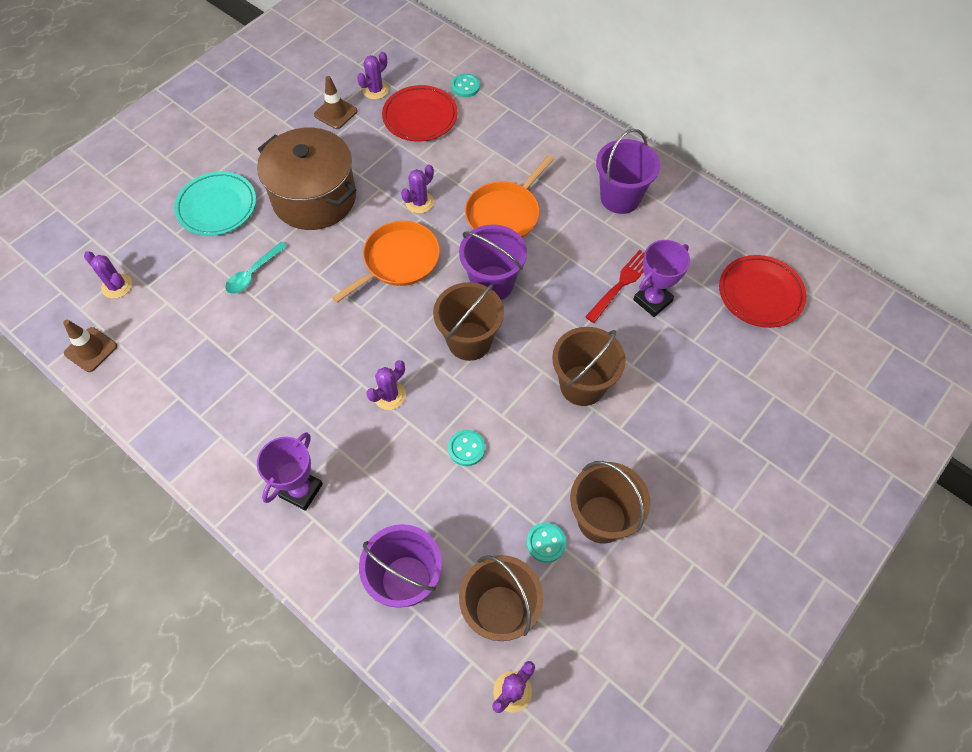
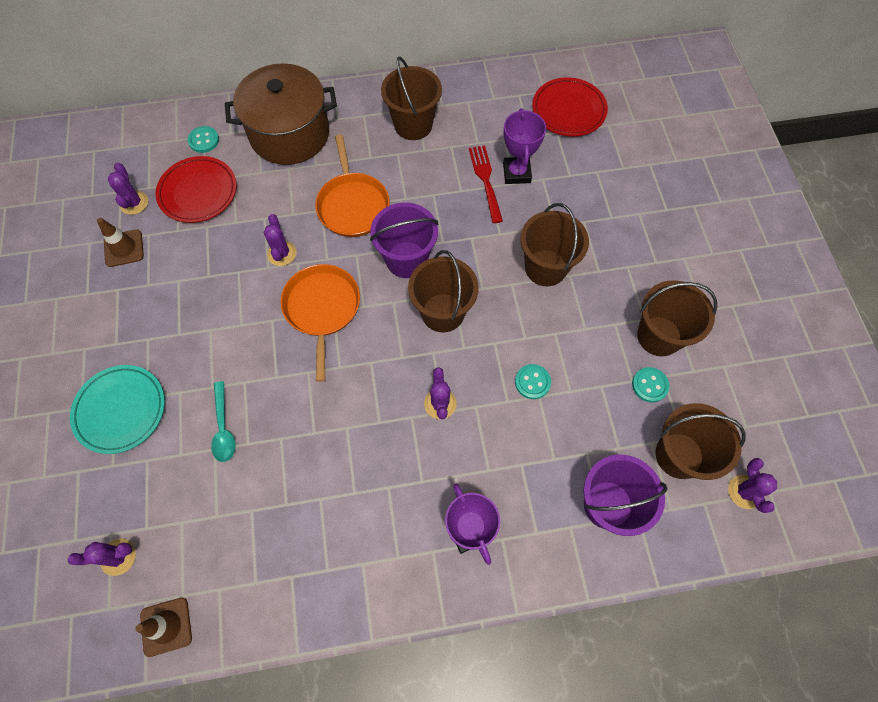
camera: 50 degrees left, 5 degrees up
(314, 198) = (195, 326): brown pot -> brown pot (289, 134)
(620, 198) = (413, 125): purple bucket -> brown bucket

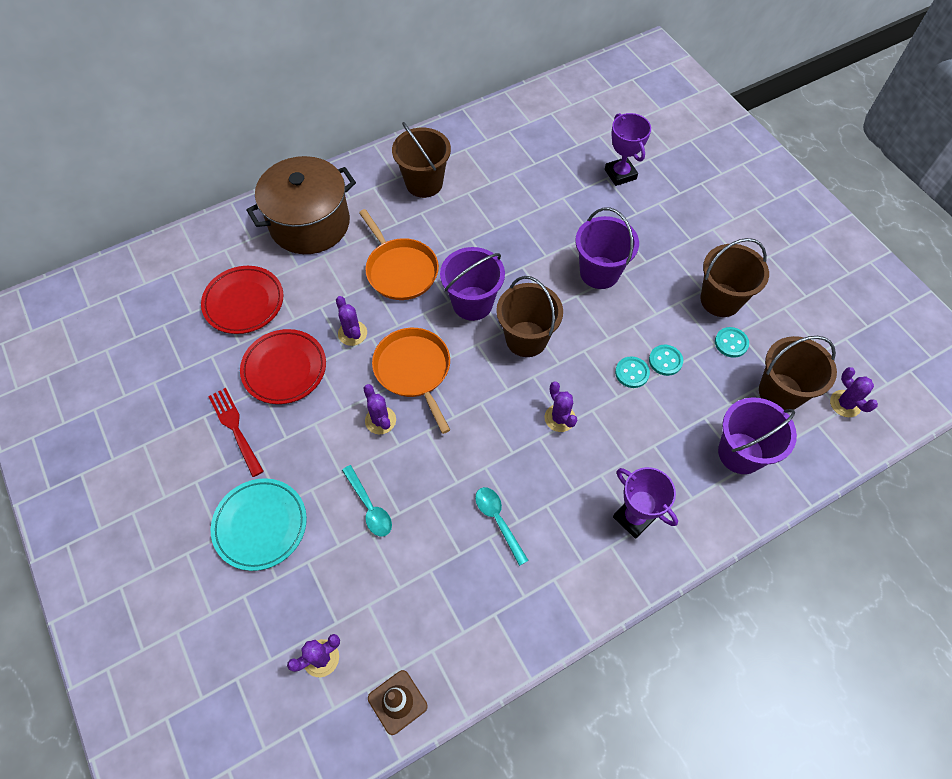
camera: 20 degrees left, 5 degrees down
(124, 248) = (192, 376): brown traffic cone -> none
(134, 203) = (183, 331): purple cactus -> purple cactus (380, 420)
(204, 140) = (227, 253): turquoise button -> turquoise button (665, 361)
(335, 485) = (498, 521): none -> turquoise spoon
(485, 180) = (512, 213): red fork -> red fork (235, 428)
(516, 173) = (537, 199): purple trophy -> purple trophy (620, 174)
(545, 268) = (599, 272): brown bucket -> purple bucket
(568, 110) = (558, 132): red plate -> red plate (284, 369)

